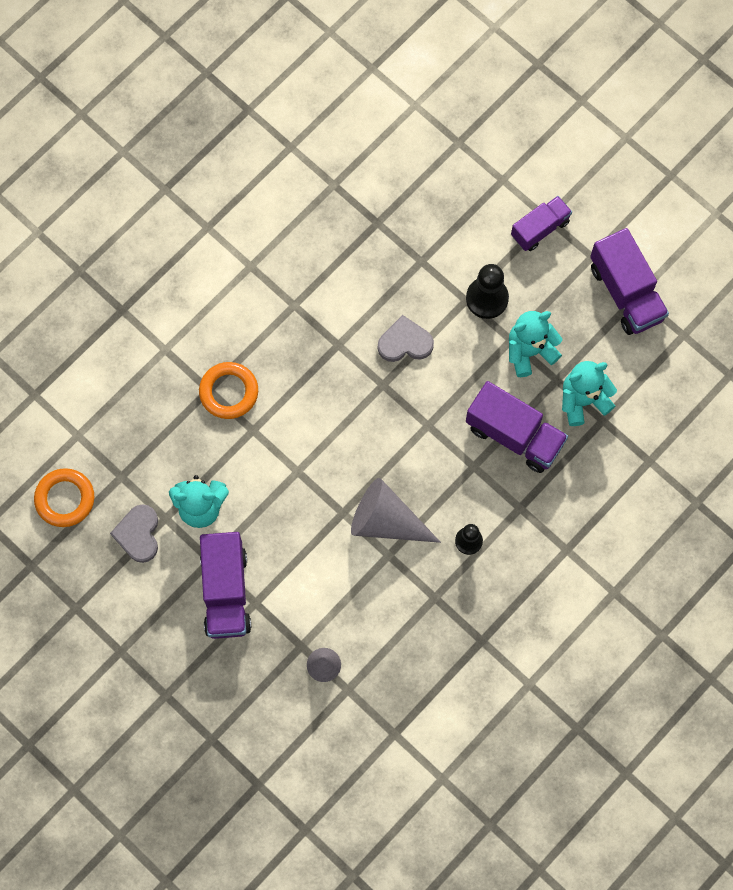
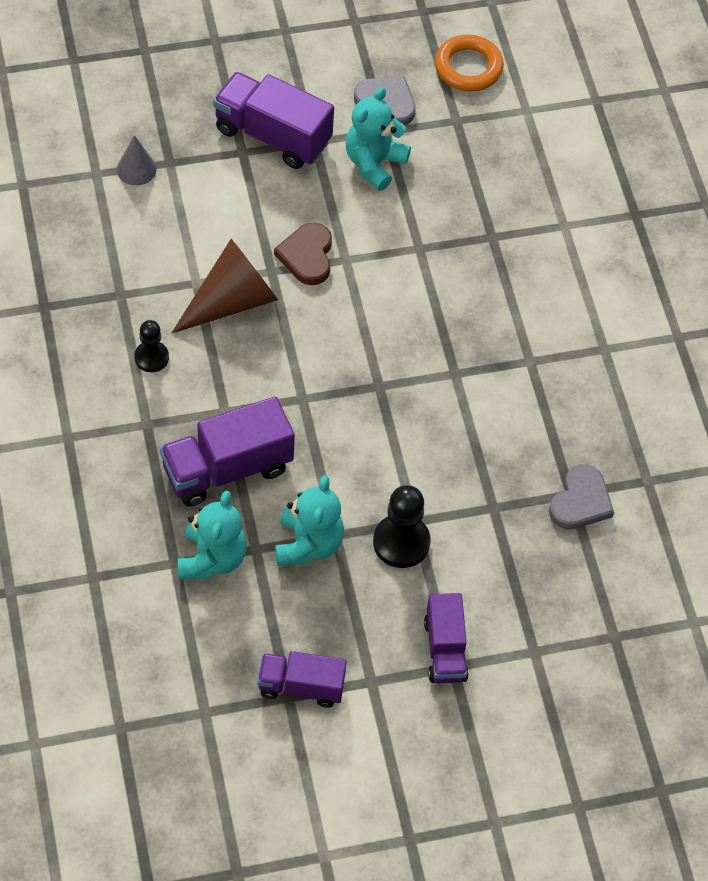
camera: 120 degrees right, 15 degrees down
(229, 392) = (476, 251): orange ring -> none
(313, 498) = (307, 256): none -> brown heart
(386, 521) = (232, 301): grey cone -> brown cone
(405, 342) = (410, 434): grey heart -> grey heart (580, 501)
(626, 292) = (301, 686): purple truck -> purple truck, size x0.64

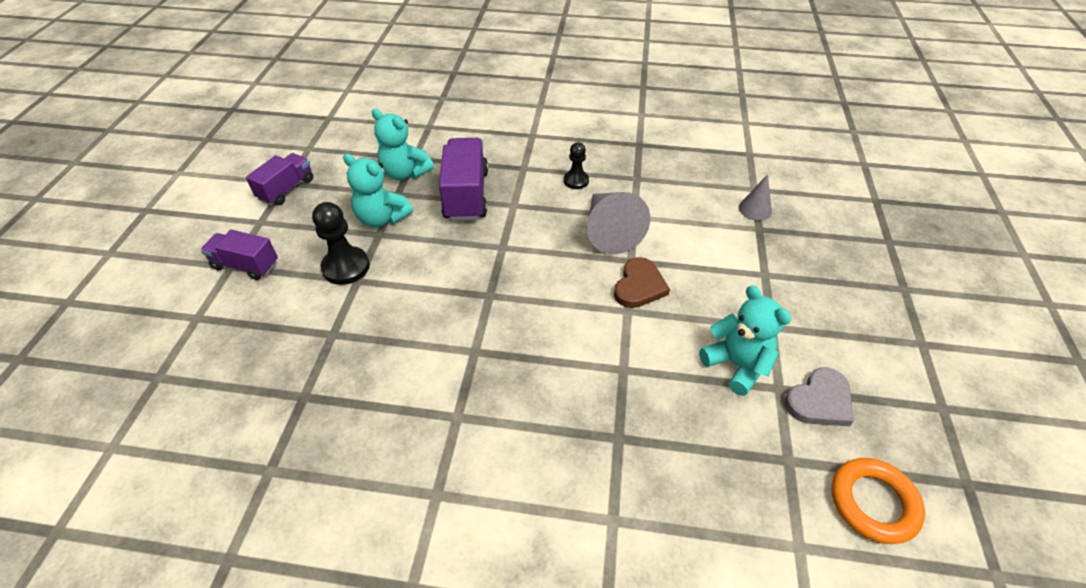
camera: 115 degrees right, 10 degrees down
(232, 301) = (609, 231): brown cone -> grey cone
(272, 136) = (781, 298): purple truck -> none
(307, 256) = (639, 286): brown heart -> brown heart turned 90 degrees clockwise
(580, 501) = (291, 401): grey heart -> none

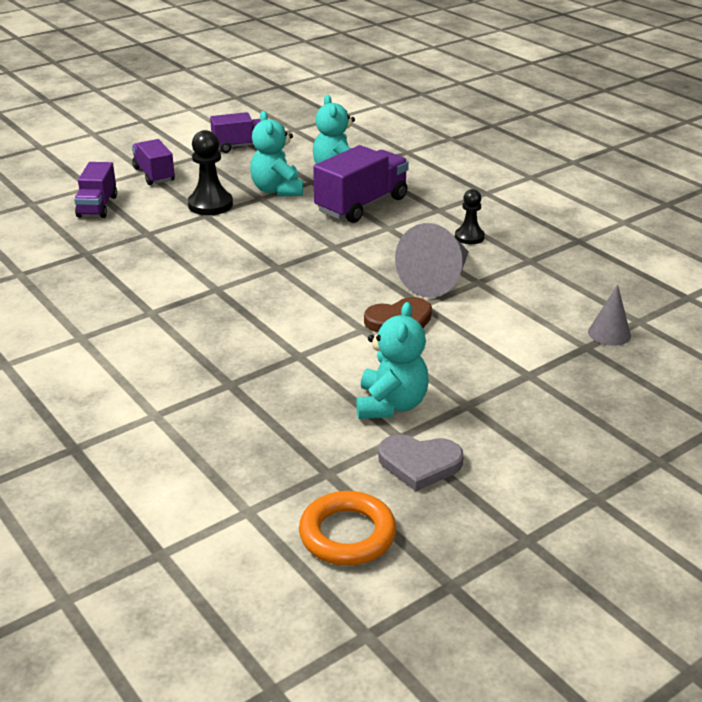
camera: 45 degrees right, 15 degrees down
(238, 335) = (97, 206): none -> purple truck

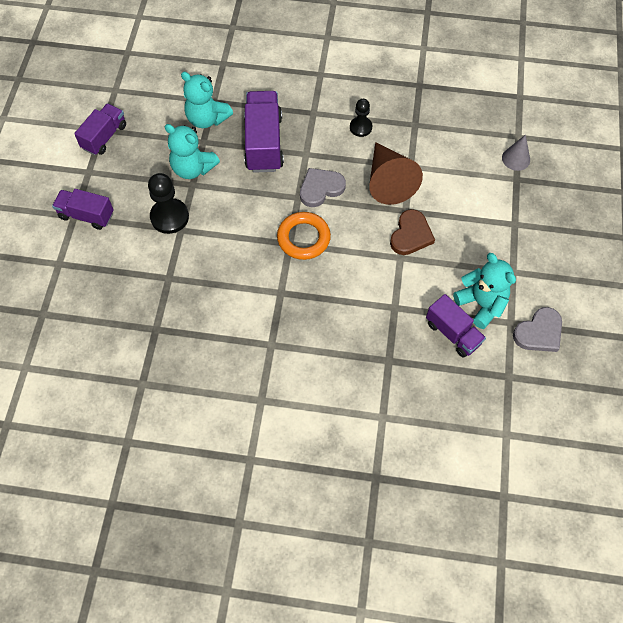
camera: 45 degrees left, 30 degrees up
(97, 206) = (95, 279): purple truck -> purple truck (453, 333)
(347, 534) = (562, 405): orange ring -> orange ring (303, 238)
(364, 252) = (320, 188): none -> grey heart
(438, 279) = (388, 181): grey cone -> brown cone

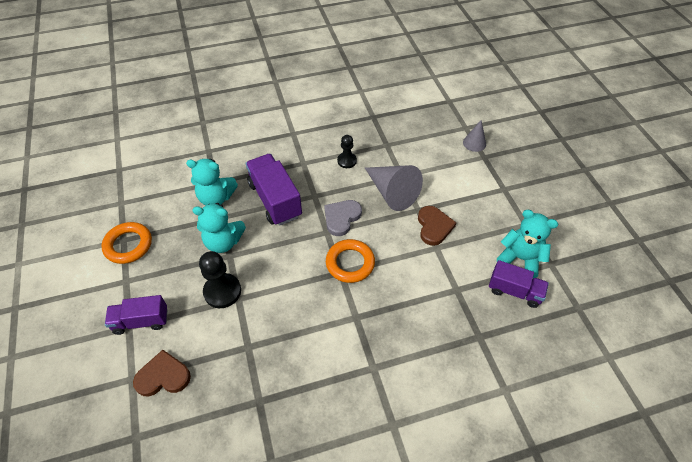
camera: 25 degrees left, 10 degrees down
(85, 273) = (163, 376): none -> brown heart
(104, 137) = (128, 245): purple truck -> orange ring
(388, 181) = (392, 192): brown cone -> grey cone
(539, 332) = (576, 263): grey heart -> none

